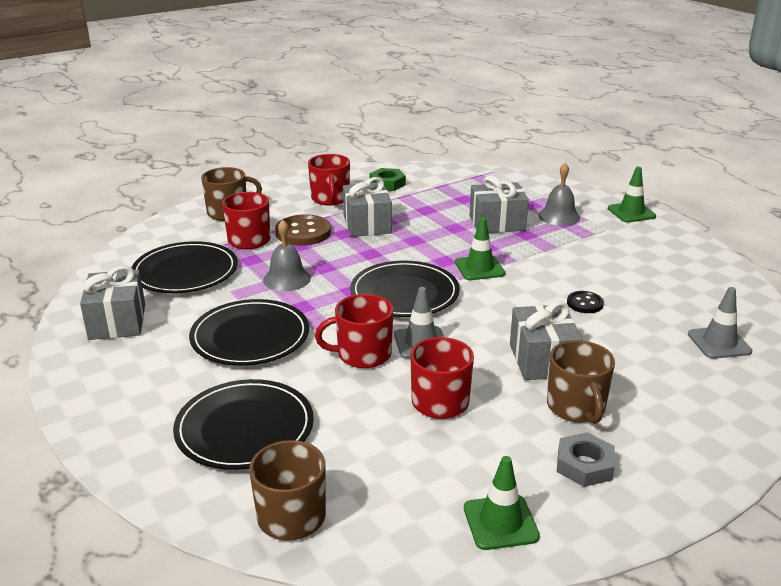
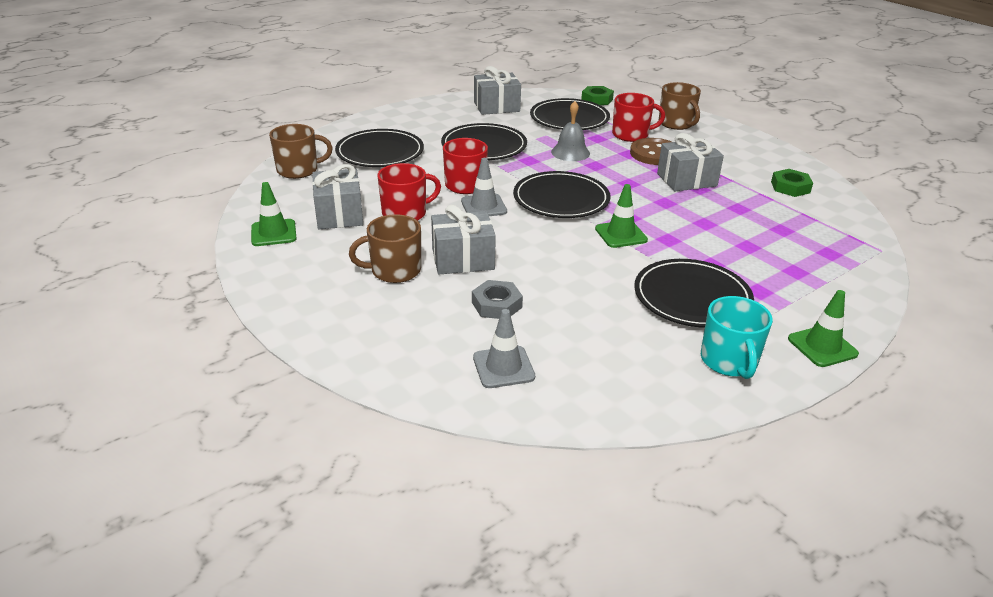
camera: 85 degrees right, 5 degrees up
(133, 249) = (597, 99): none -> green nut
(330, 198) = (733, 161): red mug -> none
(497, 223) = (730, 247): grey gift -> grey gift (339, 214)
(559, 216) = (773, 288): grey bell -> none
(581, 249) = (692, 297): none -> black plate
(584, 303) = (567, 289): black button -> none
(584, 465) = (323, 268): grey nut -> grey nut (497, 305)
(664, 246) = (729, 361): none -> turquoise mug

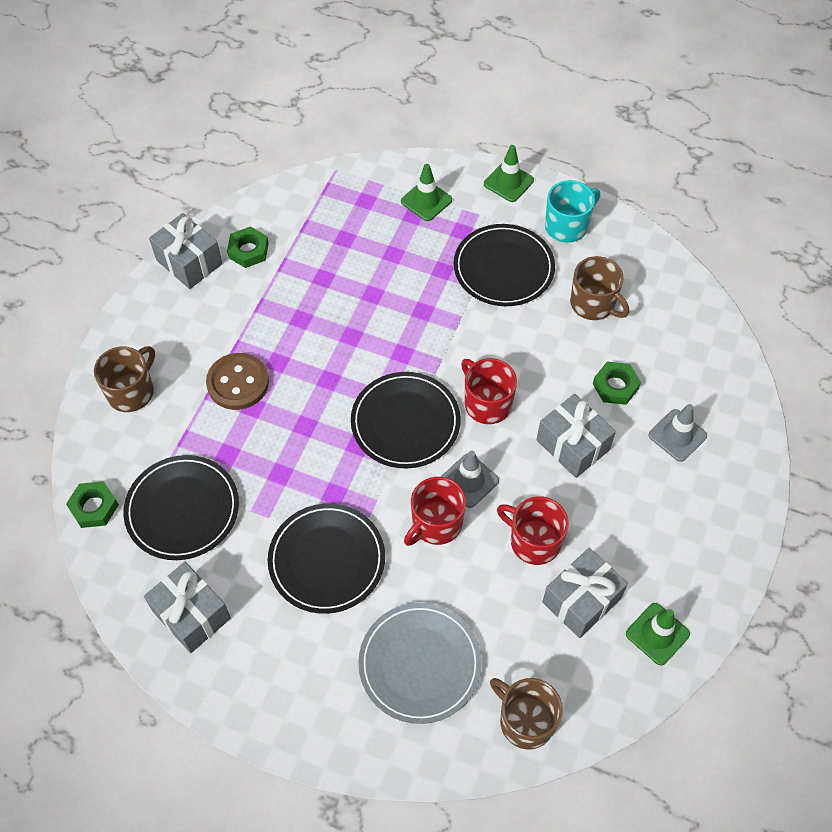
camera: 120 degrees left, 25 degrees up
(380, 152) = (420, 664): black plate -> grey plate
(394, 271) = (630, 486): brown mug -> brown mug (593, 304)
(497, 305) = (615, 386): grey nut -> green nut
(503, 367) = (680, 345): grey traffic cone -> grey traffic cone (677, 435)
(570, 152) = (286, 463): grey bell -> none
(621, 234) = (440, 347): green traffic cone -> green traffic cone (426, 201)
(631, 135) = (195, 424): red mug -> red mug (486, 403)
(686, 180) = (287, 335): grey gift -> grey gift (189, 262)

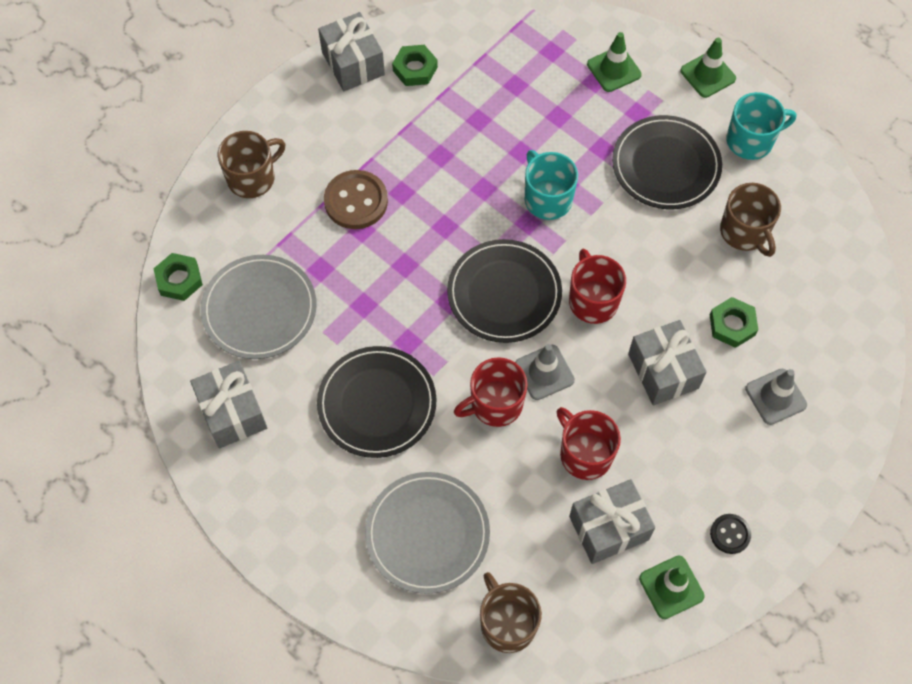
camera: 20 degrees right, 5 degrees up
(182, 509) = (259, 309): black plate -> grey plate
(411, 327) = (547, 198): none -> turquoise mug
(688, 568) = (730, 534): none -> black button

